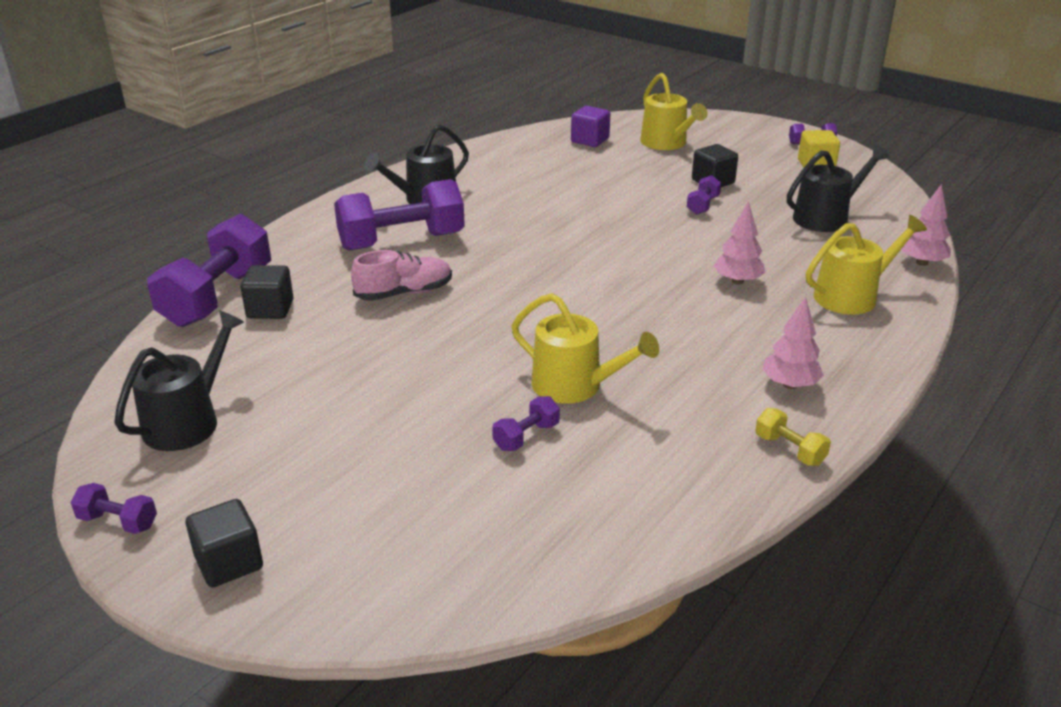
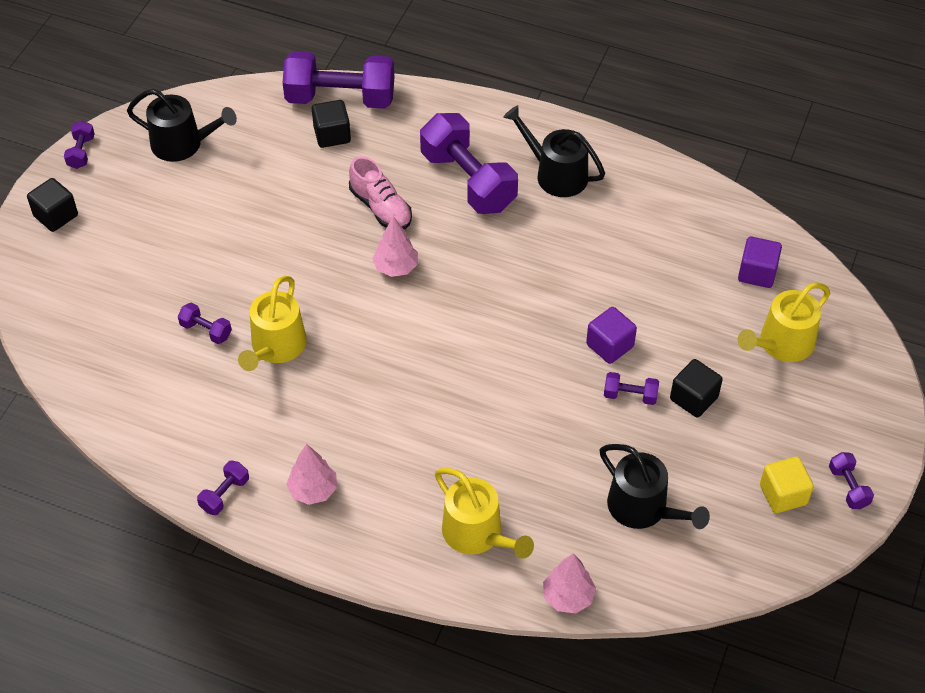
camera: 75 degrees right, 20 degrees up
(644, 205) = (610, 345): none -> purple cube
(737, 281) = (476, 440): pink tree -> pink tree (396, 267)
(789, 450) = (224, 494): yellow dumbbell -> purple dumbbell

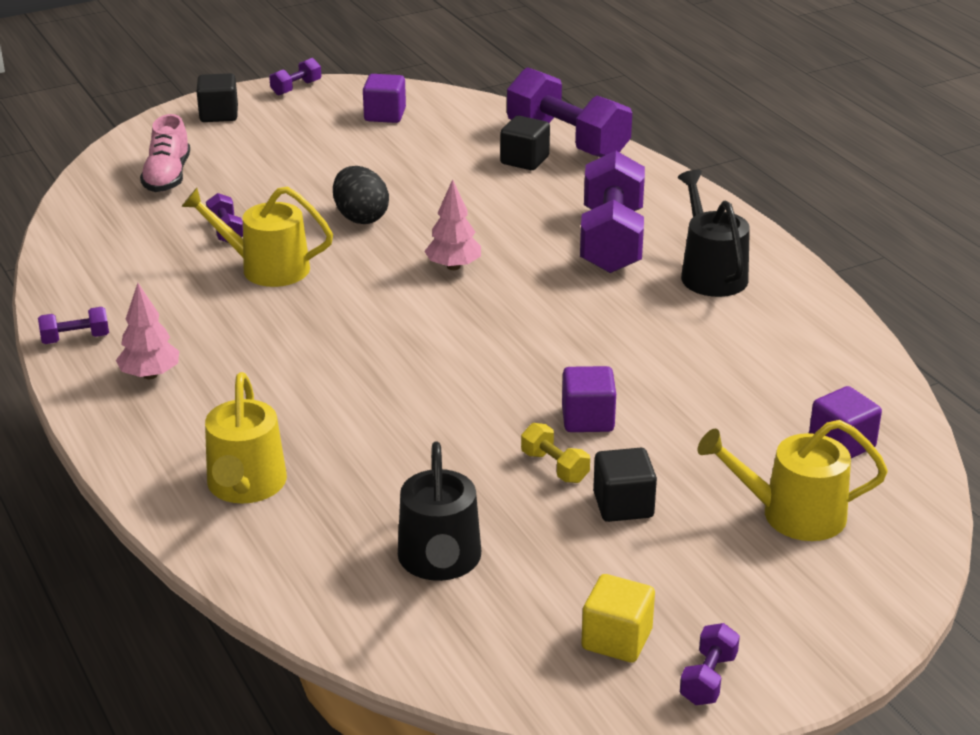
camera: 40 degrees right, 20 degrees down
(182, 144) = (385, 115): black watering can -> purple cube
(276, 347) = (267, 268): yellow watering can -> yellow watering can turned 45 degrees clockwise
(284, 259) = (361, 217): none -> black egg
(381, 208) = (499, 223): pink shoe -> pink shoe (167, 177)
(568, 597) = (259, 584): pink tree -> none
(630, 395) = (554, 467): purple dumbbell -> yellow dumbbell

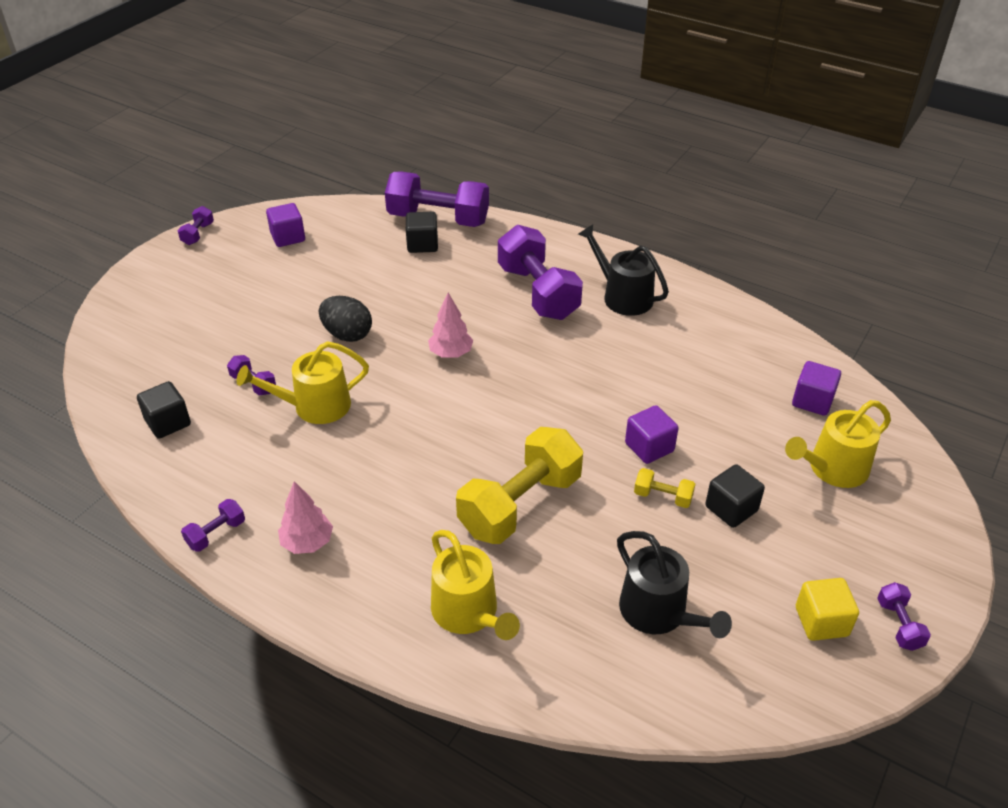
camera: 30 degrees left, 10 degrees up
(167, 177) = (162, 350): pink shoe -> none
(219, 114) = (155, 277): black cube -> black cube (168, 422)
(390, 419) = (520, 504): none -> yellow dumbbell

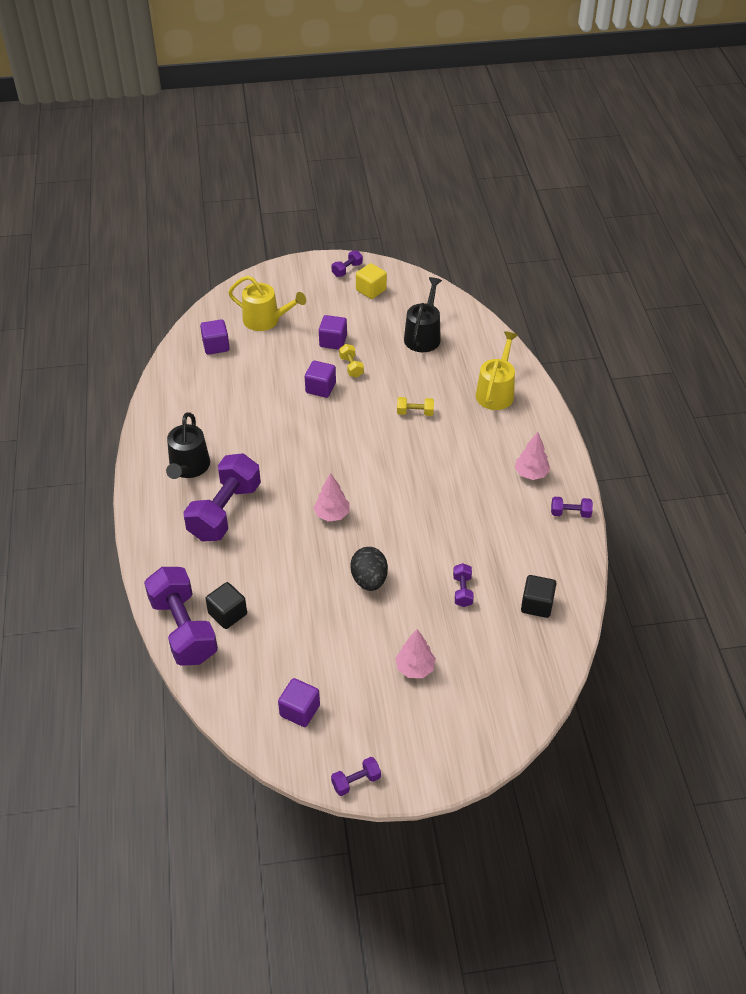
camera: 130 degrees left, 5 degrees up
(230, 310) = (415, 668): none -> pink tree
(315, 406) = (445, 545): yellow watering can -> none
(520, 504) = (415, 412): yellow dumbbell -> yellow dumbbell, size x0.43
(731, 508) = (333, 341): black cube -> purple cube

